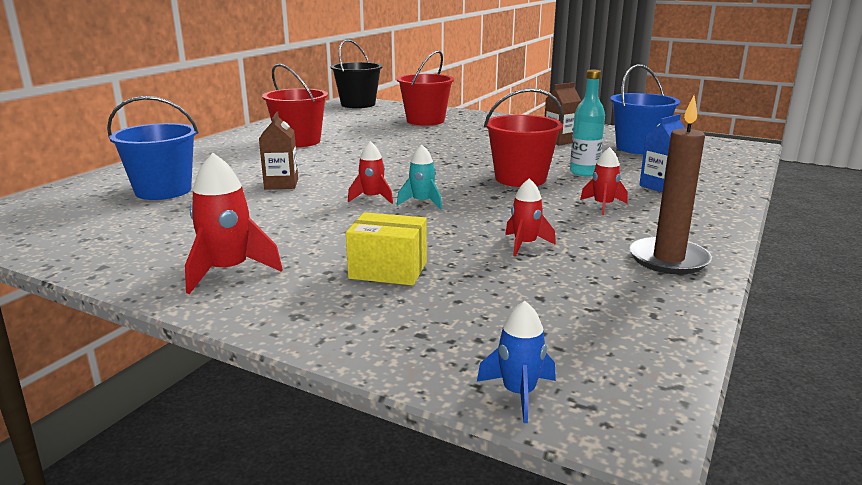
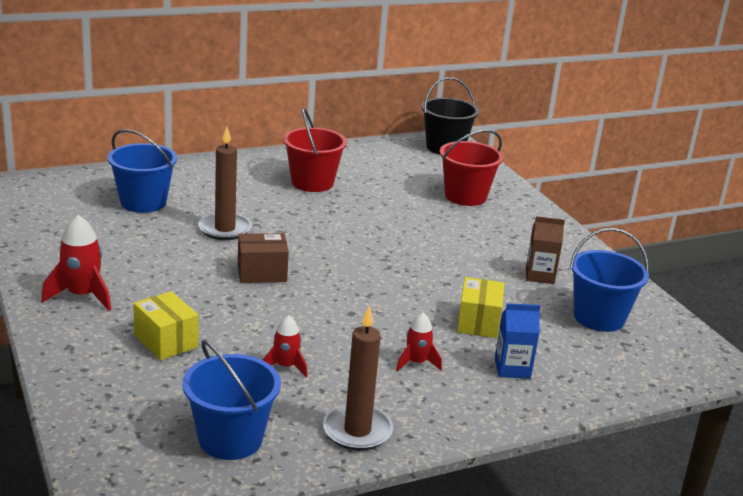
camera: 35 degrees right, 5 degrees up
(281, 184) = (225, 229): brown carton -> brown candle
(372, 198) = (262, 272): red rocket -> brown box
(422, 202) = (288, 293): turquoise rocket -> none
(519, 393) = (93, 455): blue rocket -> none
(520, 179) = (409, 304): red bucket -> none
(584, 172) = (478, 322): turquoise bottle -> yellow box
(602, 311) = (230, 439): none -> blue bucket

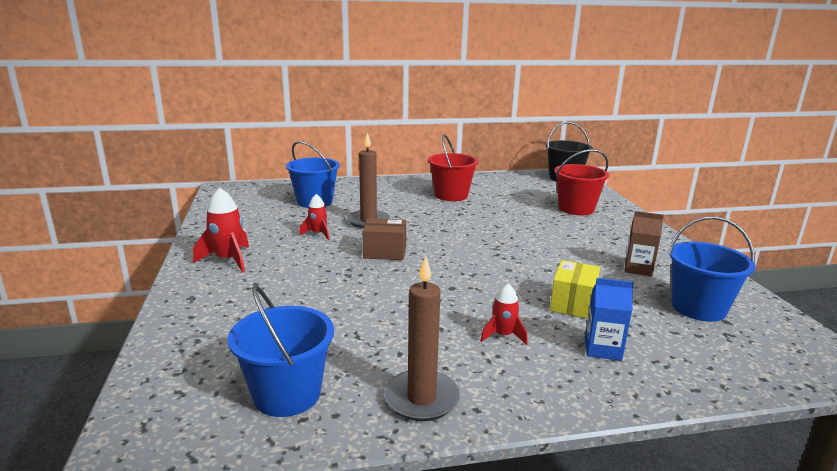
camera: 15 degrees right, 5 degrees down
(166, 341) = (275, 299): yellow box -> none
(285, 366) = (373, 329): red rocket -> red rocket (318, 234)

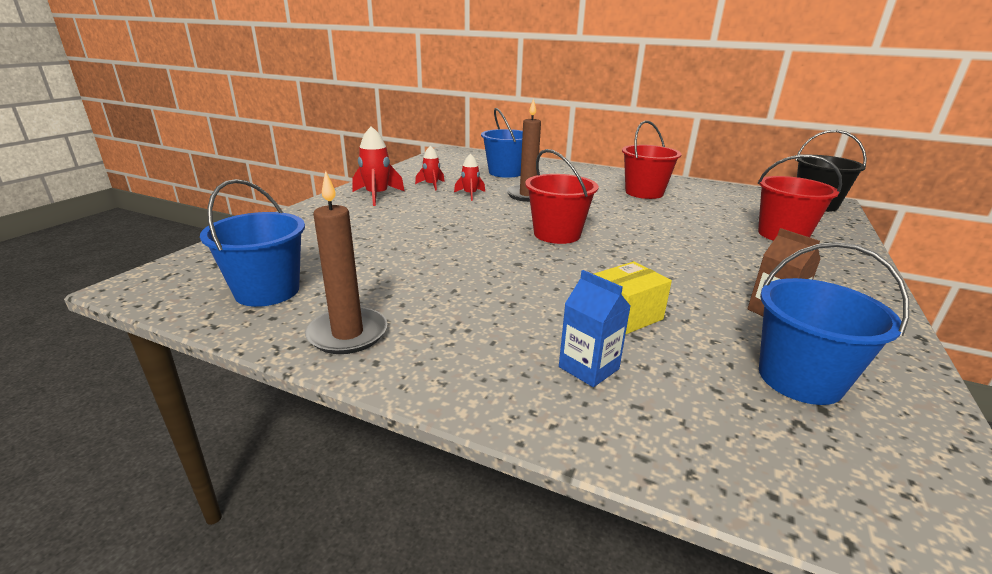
camera: 35 degrees right, 5 degrees up
(385, 252) = (503, 220): brown box -> none
(443, 252) = (557, 234): none -> red bucket
(503, 335) = (500, 316): red rocket -> red rocket (431, 185)

